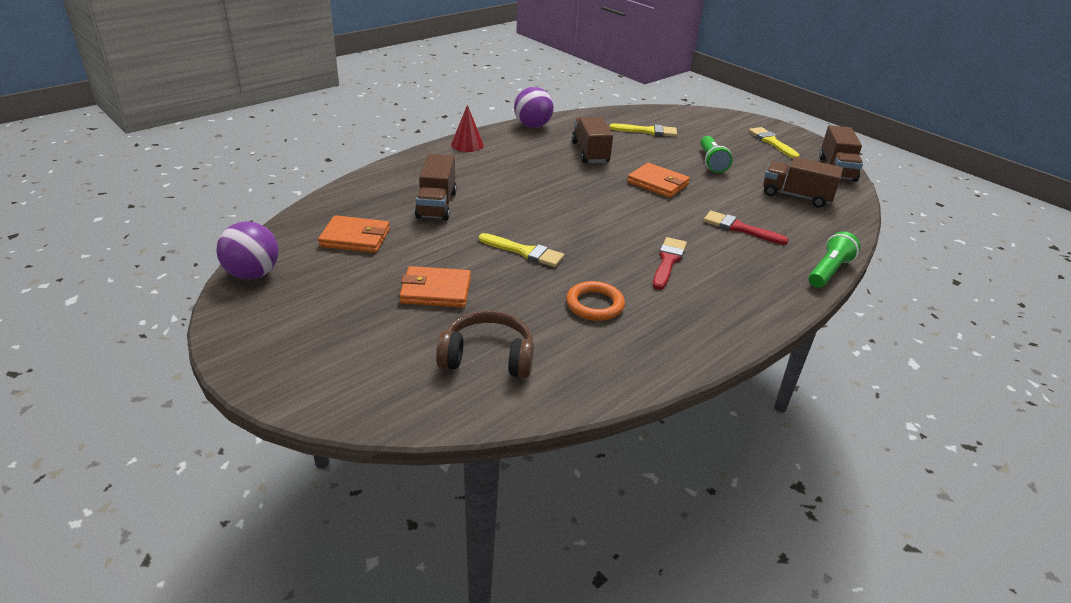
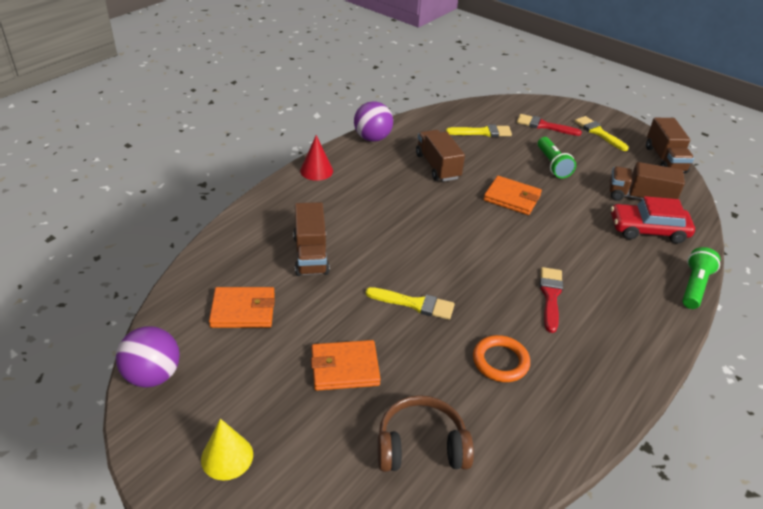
camera: 10 degrees left, 5 degrees up
(297, 340) = (227, 457): none -> yellow cone
(739, 228) = (602, 245): red brush -> red brush (544, 126)
(795, 222) = (648, 230): none -> red car

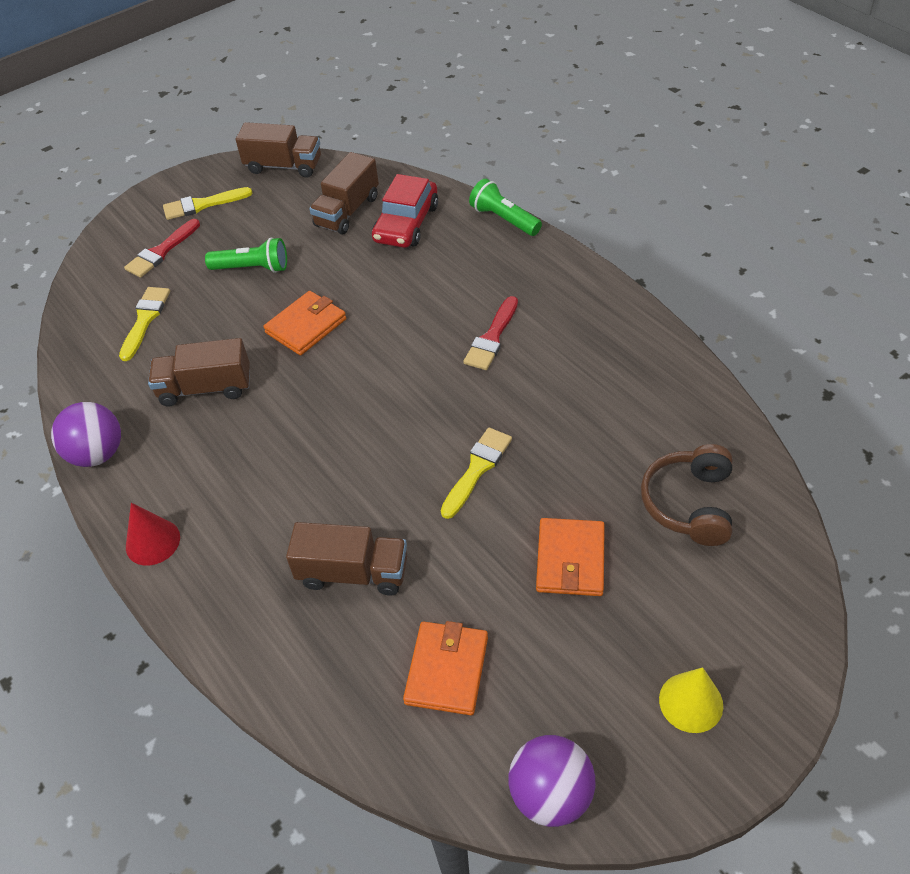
camera: 70 degrees left, 10 degrees up
(500, 361) = (582, 407): orange ring -> none
(550, 296) = (492, 338): red brush -> red brush turned 90 degrees counterclockwise

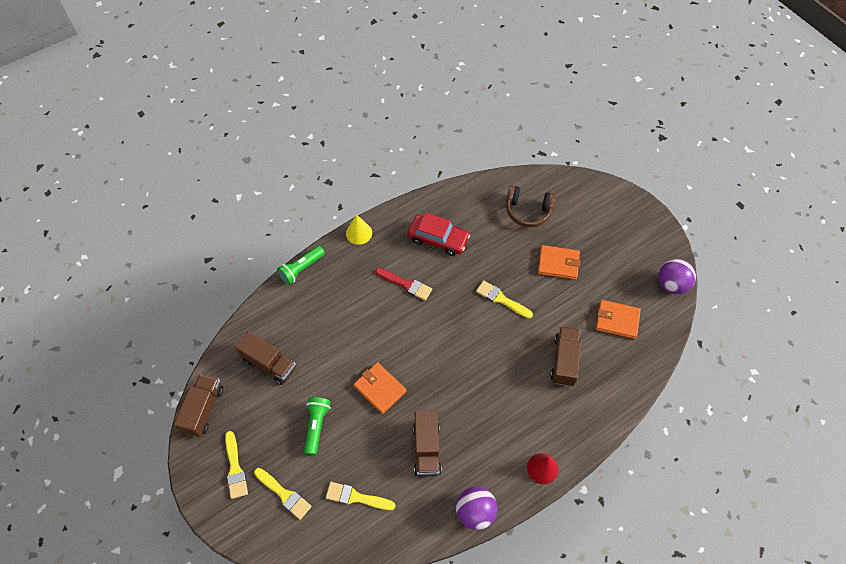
camera: 90 degrees left, 10 degrees up
(161, 252) = (284, 494): red brush -> yellow brush
(406, 223) = (291, 326): red car -> red car (438, 239)
(691, 702) = (628, 229): yellow cone -> yellow cone (359, 233)

